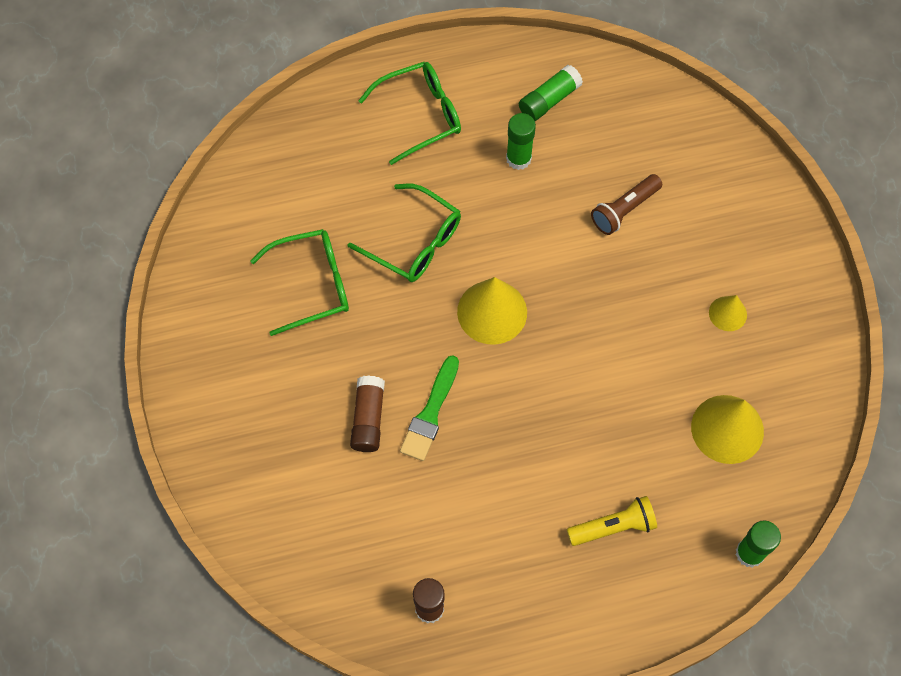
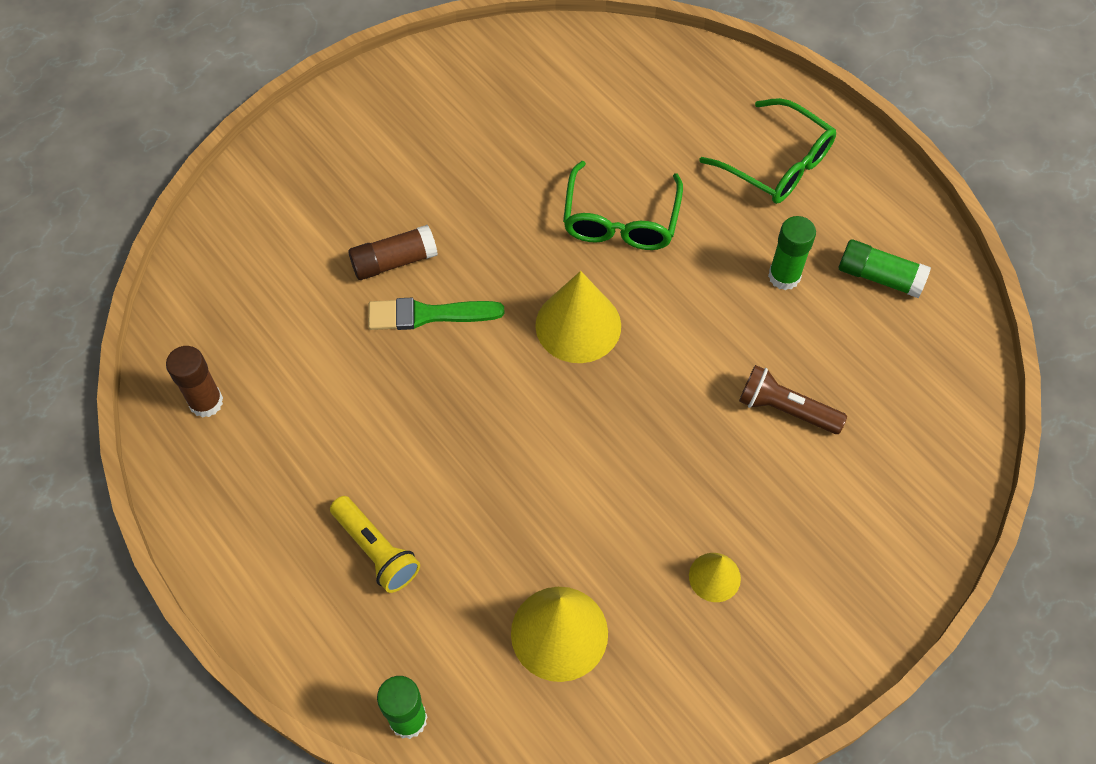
camera: 65 degrees right, 5 degrees down
(312, 285) = (520, 152): green glasses -> none

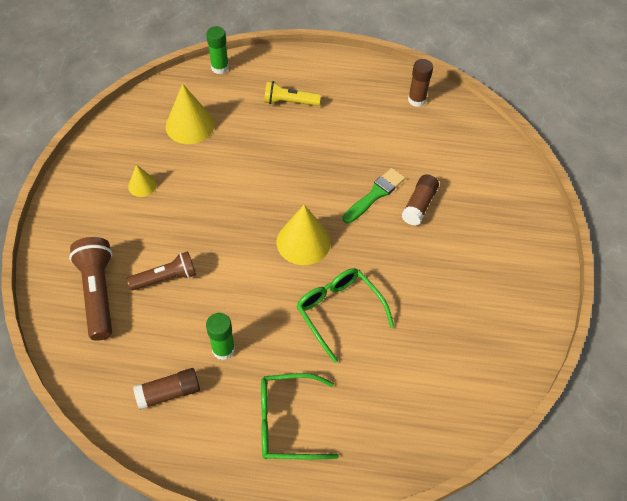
camera: 135 degrees right, 5 degrees down
(879, 277) = (169, 393): green glue stick -> brown glue stick
(885, 454) = (98, 293): none -> brown flashlight

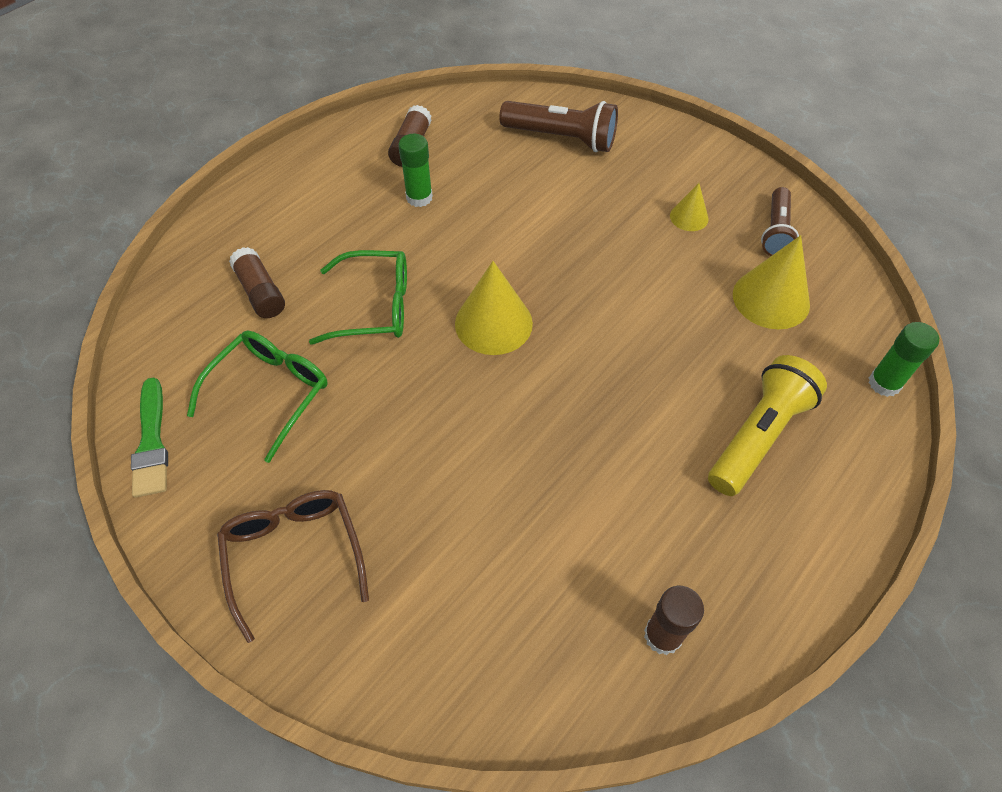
camera: 125 degrees right, 0 degrees up
(166, 278) = (540, 189): brown flashlight -> brown flashlight (775, 232)
(287, 422) = (303, 209): green glasses -> green glasses (270, 393)
(289, 102) = (758, 436): yellow flashlight -> yellow flashlight, size x1.51
(375, 195) = (507, 442): green brush -> green brush (152, 442)
(419, 205) = (449, 486): brown glue stick -> brown glue stick (261, 292)
(507, 246) = (294, 555): none -> brown glasses

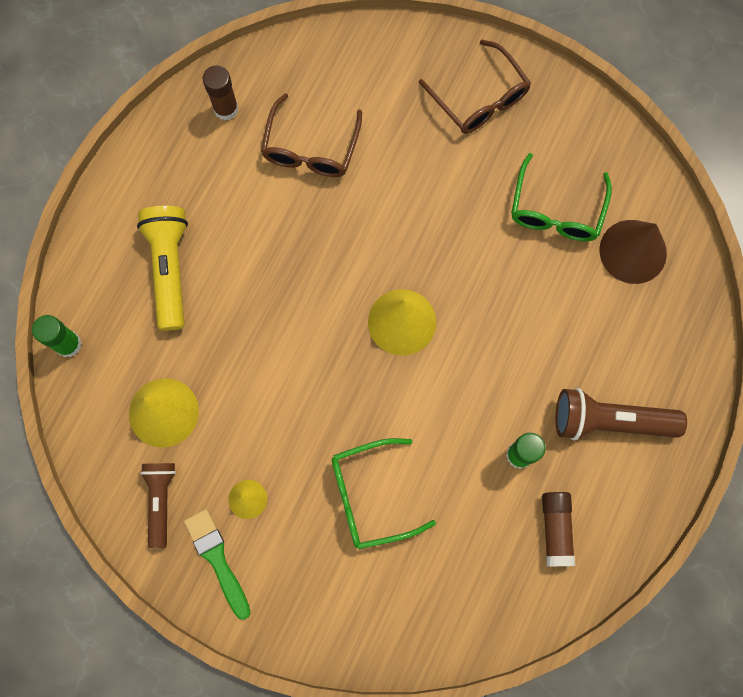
camera: 165 degrees right, 20 degrees up
(152, 442) = (622, 149): green brush -> green brush (217, 559)
(211, 333) = (633, 251): none -> brown cone
(261, 292) = (613, 302): brown glue stick -> none
(375, 307) = (509, 312): green glasses -> green glasses (370, 496)
(549, 543) = (310, 148): none -> brown glasses
(561, 138) = (399, 586): brown flashlight -> brown flashlight (610, 421)
(758, 436) = (170, 269): yellow flashlight -> yellow flashlight turned 150 degrees clockwise

